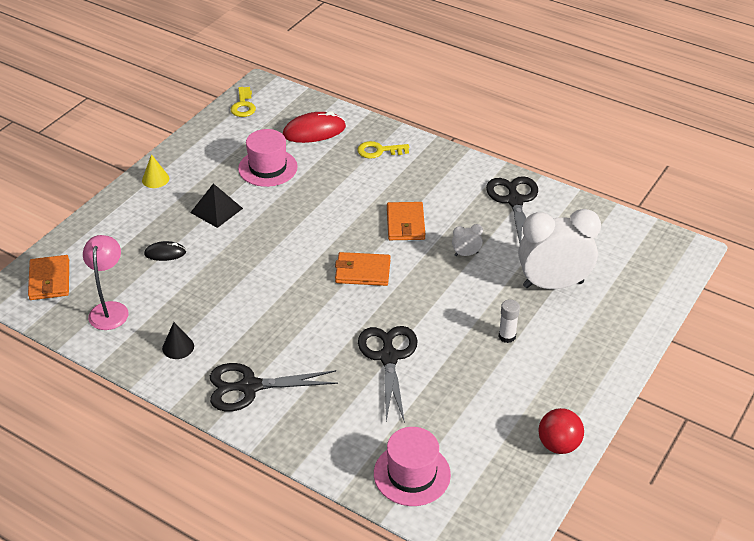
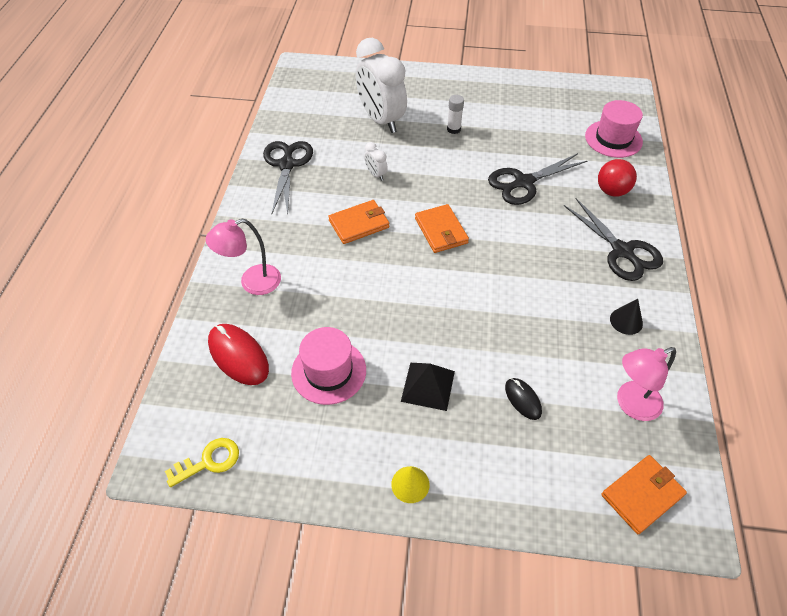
camera: 115 degrees left, 10 degrees up
(379, 151) = (252, 282): yellow key -> pink lamp
(514, 201) = (287, 165): black scissors -> black scissors turned 120 degrees clockwise
(558, 445) = (531, 85): red ball -> red ball (612, 191)

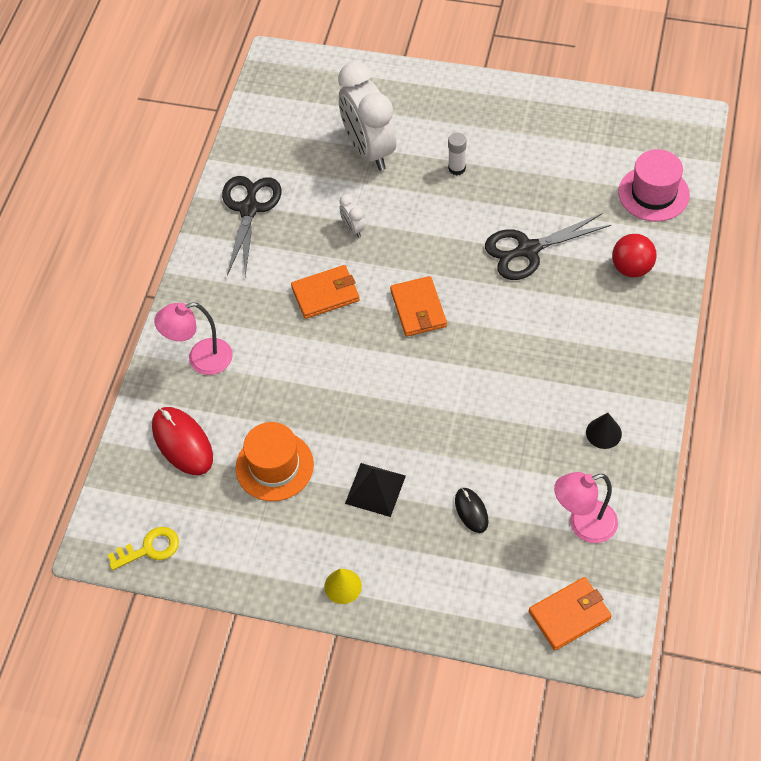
camera: 10 degrees right, 5 degrees up
(329, 371) = (274, 466): pink hat -> orange hat
(622, 251) = (622, 348): black scissors -> none

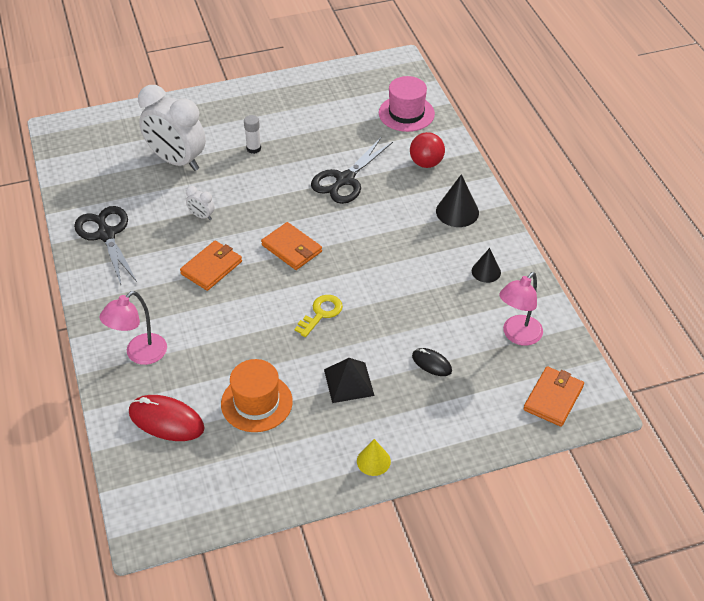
camera: 35 degrees left, 10 degrees down
(149, 548) = (193, 512): yellow key -> yellow key (321, 313)
(623, 345) = (457, 212): none -> black cone

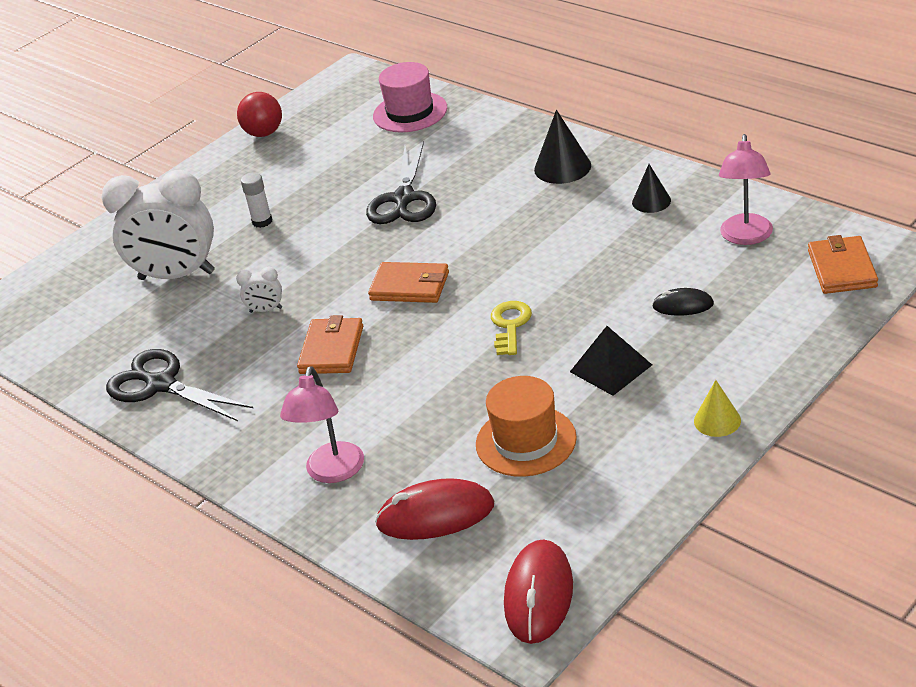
camera: 25 degrees left, 10 degrees down
(171, 512) = (538, 595): none -> red mouse
(426, 163) = (481, 143): red ball -> red ball (264, 133)

